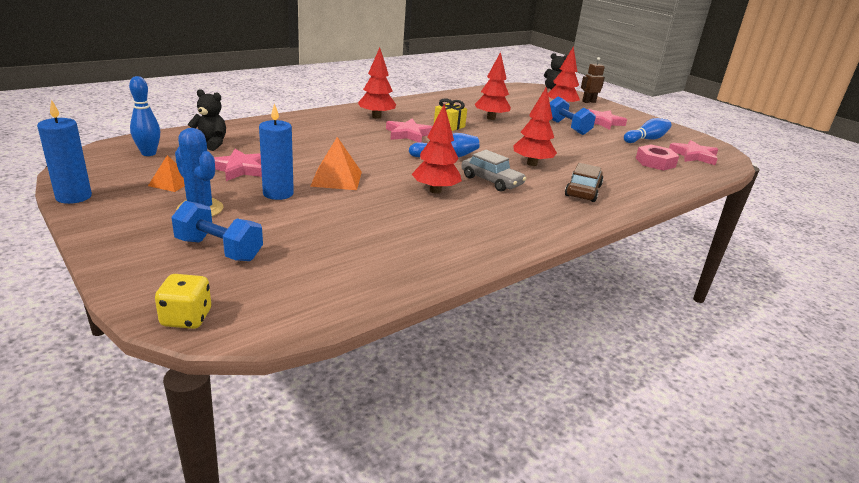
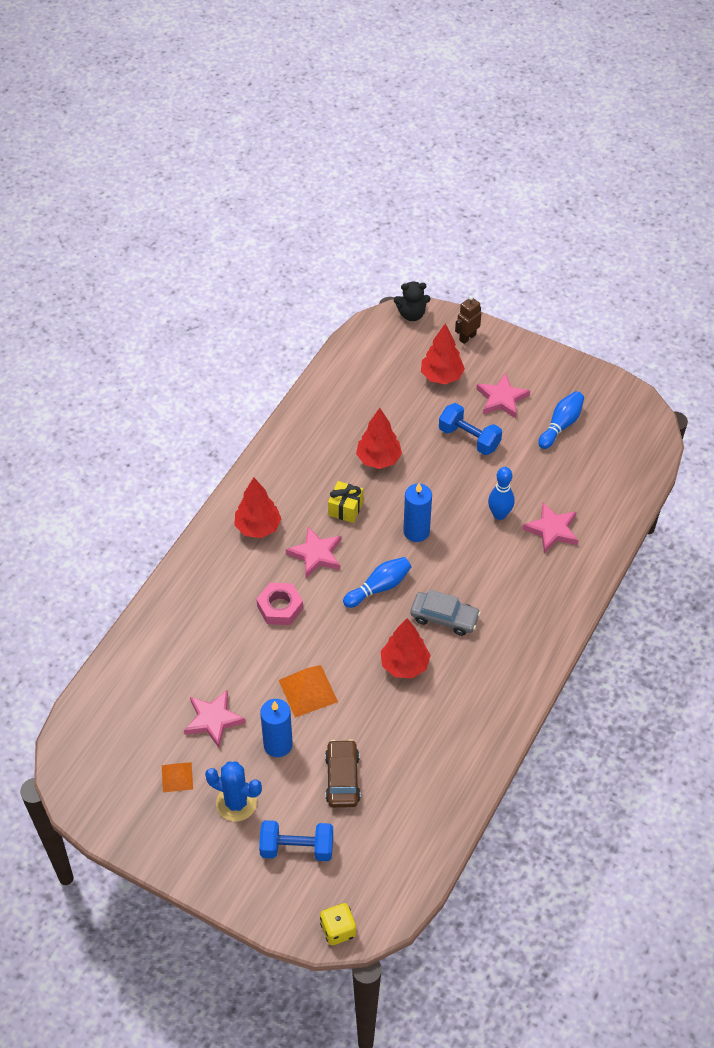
camera: 20 degrees left, 25 degrees up
(74, 197) = (123, 841): blue candle -> blue candle (416, 531)
(149, 153) = (109, 738): blue bowling pin -> blue bowling pin (499, 514)
(210, 144) = (146, 688): black teddy bear -> none
(532, 164) = (466, 558): red tree -> none
(583, 191) = (532, 592): brown car -> brown car (342, 778)
(655, 162) = (583, 485): pink nut -> pink nut (280, 607)
(694, 156) = (618, 444): pink star -> pink star (552, 530)

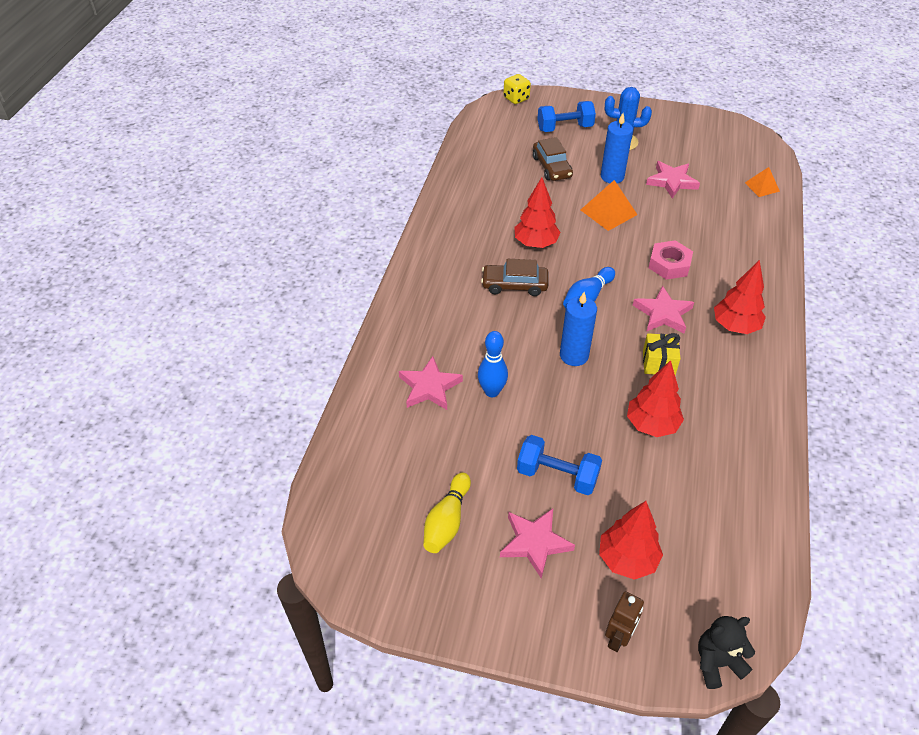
camera: 165 degrees right, 5 degrees down
(177, 777) = (674, 147): orange pyramid -> orange pyramid (762, 187)
(444, 618) = (514, 285): grey car -> brown car
(561, 425) = (447, 521): blue bowling pin -> yellow bowling pin

